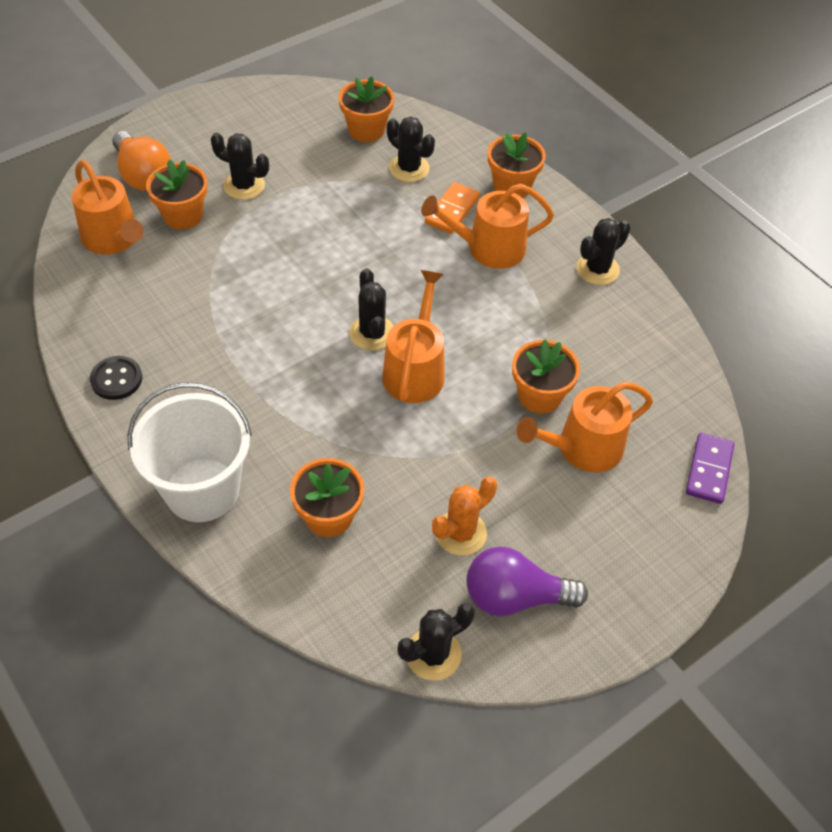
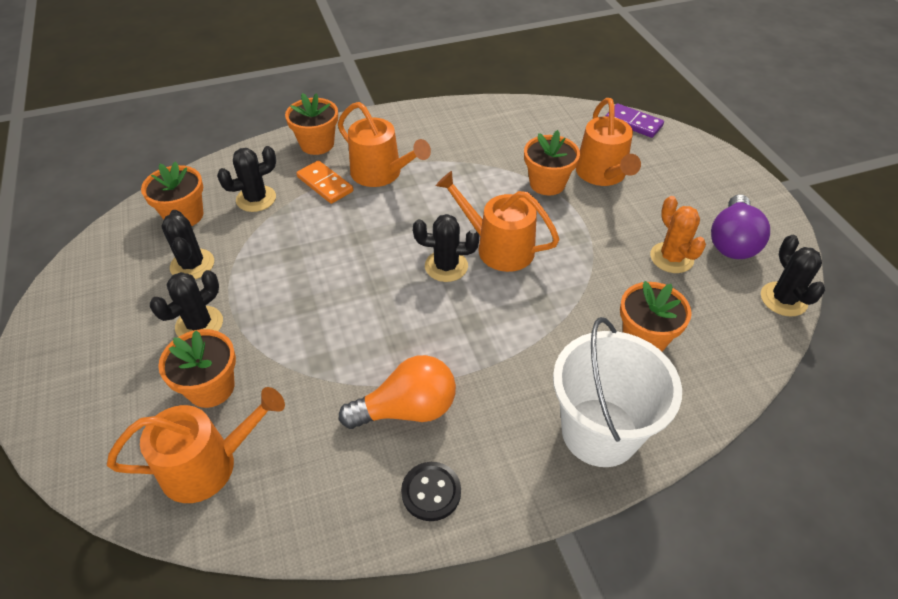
camera: 70 degrees left, 5 degrees down
(143, 175) = (119, 417): orange light bulb -> orange light bulb (407, 409)
(489, 248) = (381, 173): orange watering can -> orange watering can turned 60 degrees counterclockwise
(597, 269) = (432, 123): black cactus -> black cactus (192, 265)

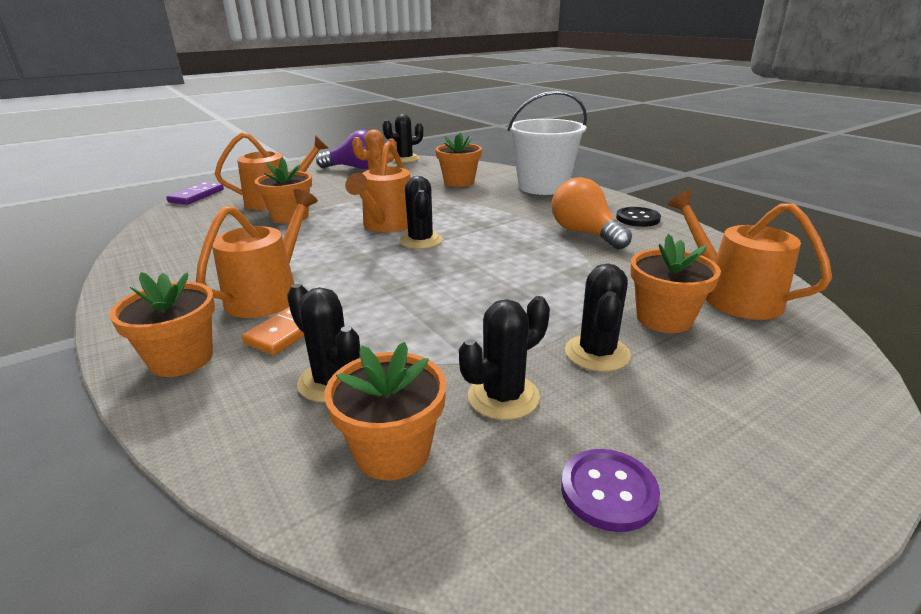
camera: 105 degrees left, 20 degrees down
(101, 283) = (608, 491): none -> purple button
(199, 324) = (597, 353): black cactus -> black cactus turned 75 degrees clockwise

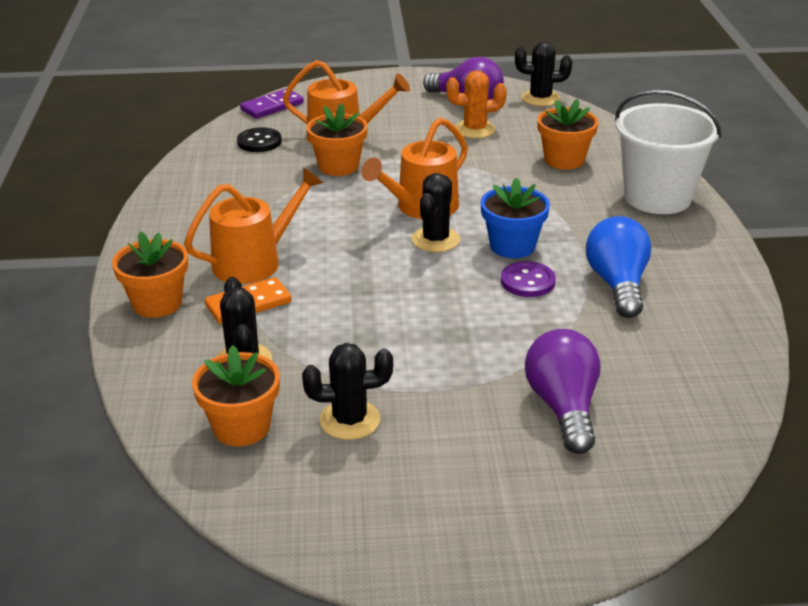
camera: 30 degrees right, 5 degrees up
(484, 231) = (512, 246): none -> blue flower pot
(585, 233) = (617, 284): orange light bulb -> blue light bulb
(597, 353) = (461, 415): black cactus -> none
(608, 491) = (349, 507): purple button -> purple button (527, 281)
(637, 218) = (708, 283): black button -> black button (259, 142)
(664, 319) = (563, 407): orange flower pot -> purple light bulb
(733, 296) = (667, 411): orange watering can -> none

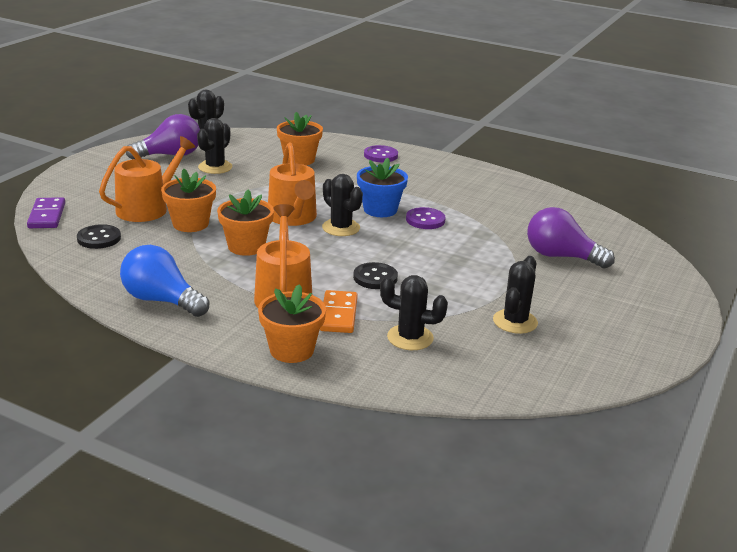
camera: 60 degrees left, 5 degrees down
(241, 427) = (488, 361): orange flower pot -> orange flower pot (246, 246)
(348, 298) = (375, 277): none -> black button
(475, 129) = (215, 167): orange cactus -> black cactus
(617, 284) = (458, 199): blue light bulb -> blue light bulb (161, 300)
(657, 197) = (380, 155): white bucket -> purple button

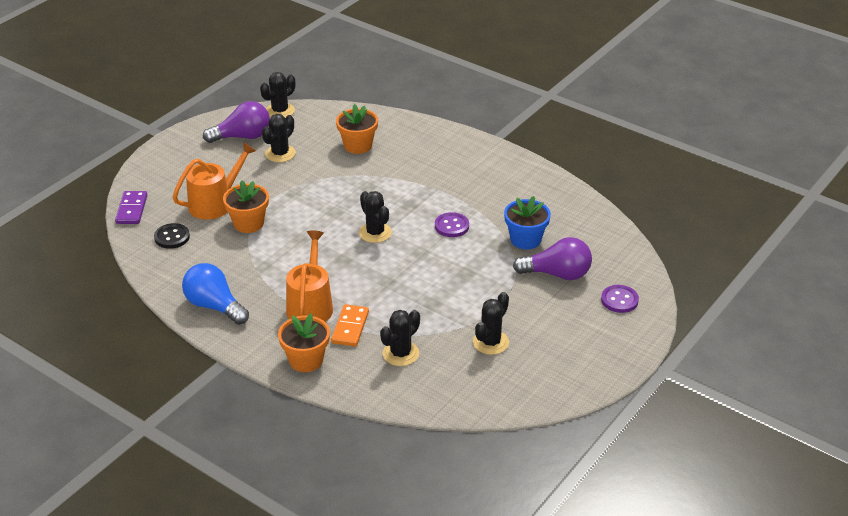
camera: 10 degrees right, 10 degrees up
(246, 246) = (290, 251): orange flower pot -> none
(293, 218) = (336, 219): orange watering can -> none
(375, 277) = (389, 290): black button -> none
(380, 155) = (435, 141): purple button -> purple button (619, 300)
(380, 210) = (415, 212): blue flower pot -> blue flower pot (525, 239)
(410, 338) = (400, 353): black cactus -> black cactus turned 75 degrees counterclockwise
(561, 256) = (557, 274): purple light bulb -> purple light bulb turned 150 degrees clockwise

